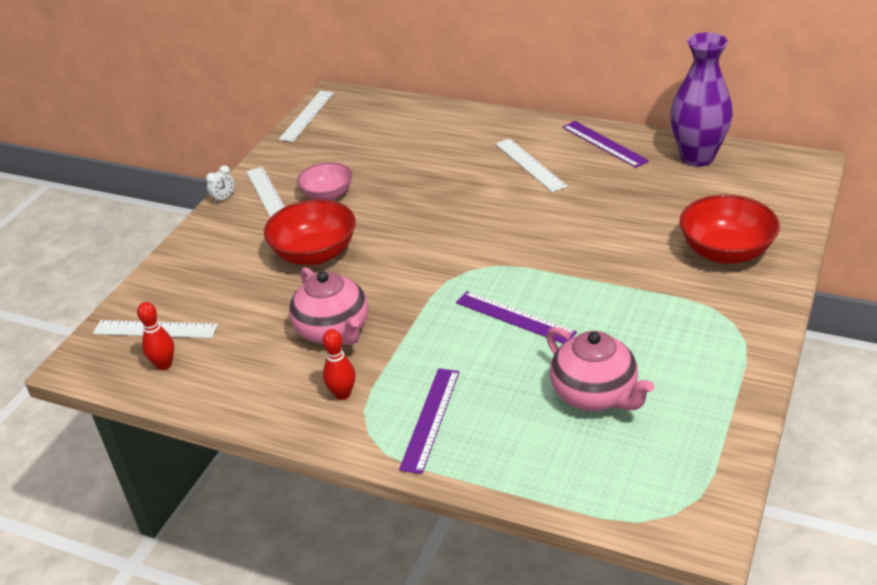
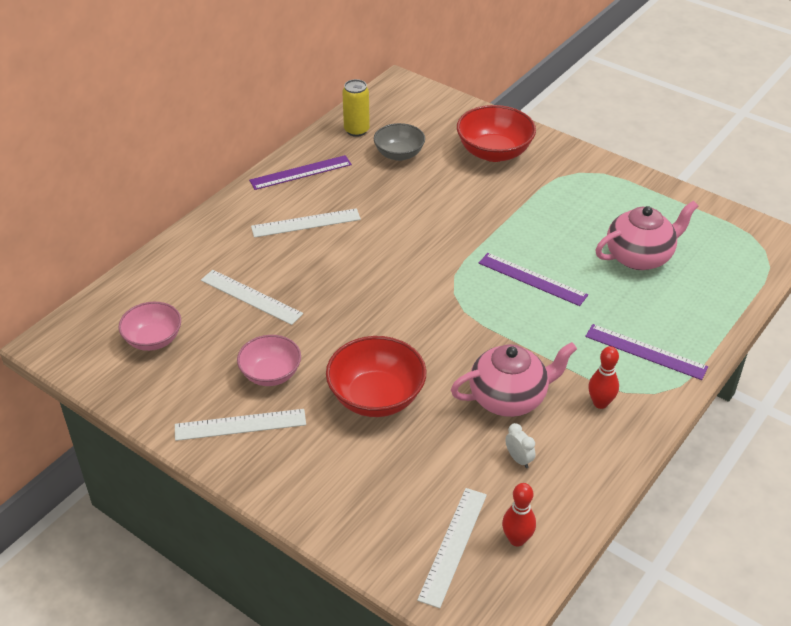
camera: 80 degrees left, 5 degrees up
(224, 198) = (221, 467): white clock -> white clock (518, 459)
(307, 116) = (82, 371): white ruler -> white ruler (251, 297)
(350, 134) = (153, 339): none -> pink bowl
(515, 317) = (532, 279): purple ruler -> purple ruler turned 75 degrees clockwise
(674, 191) = (399, 154): none -> grey bowl
(697, 157) = (356, 130): purple vase -> yellow can

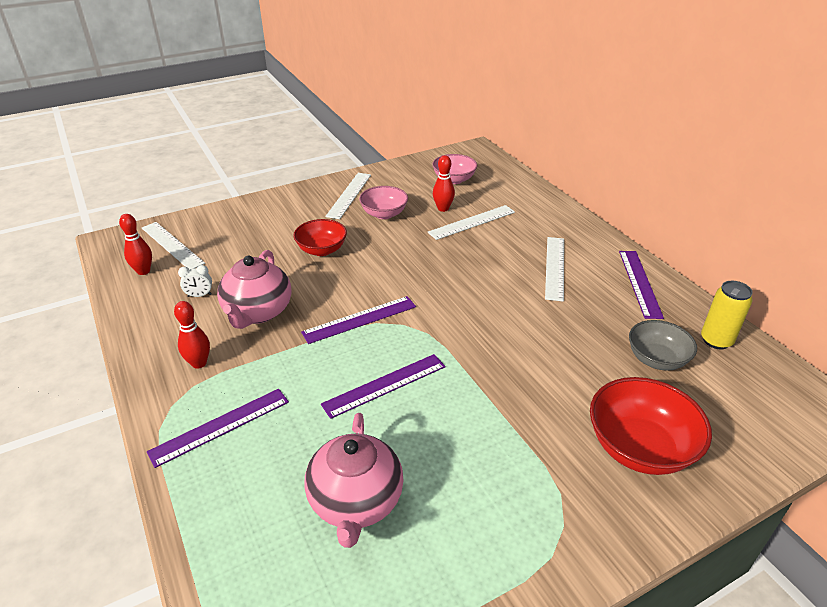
camera: 115 degrees right, 5 degrees down
(232, 328) = (443, 208): none -> red bowling pin
(376, 397) = (322, 250): red bowl -> red bowl, size x0.66
(467, 322) = (359, 319): none -> purple ruler

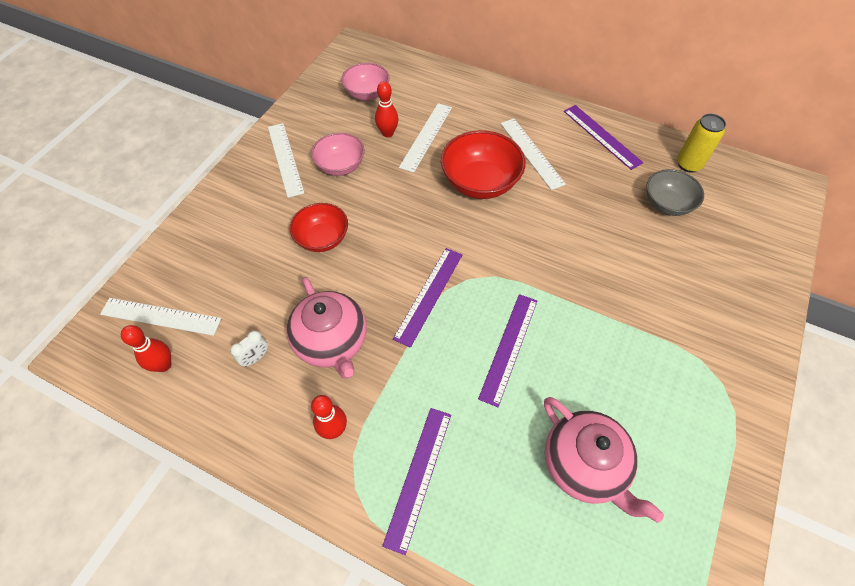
camera: 35 degrees left, 20 degrees up
(639, 448) = (715, 288): red bowl -> red bowl (480, 182)

